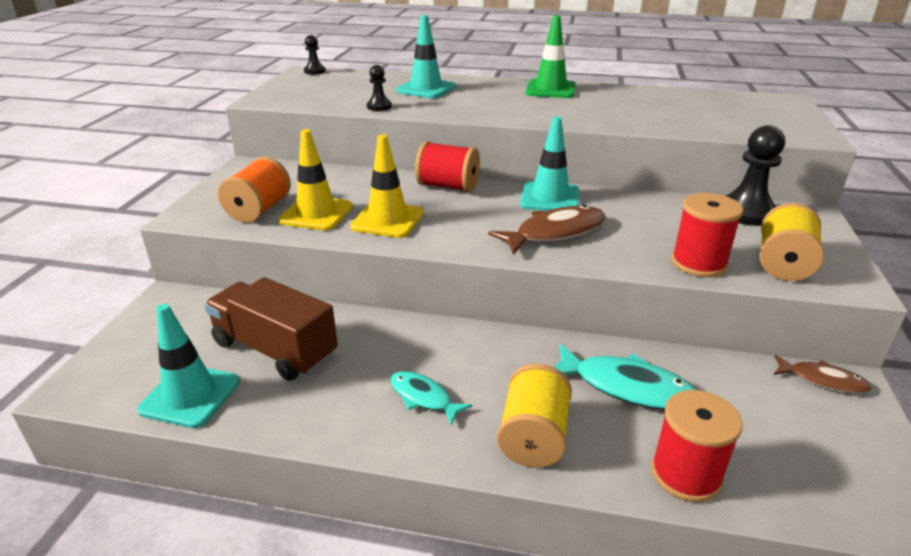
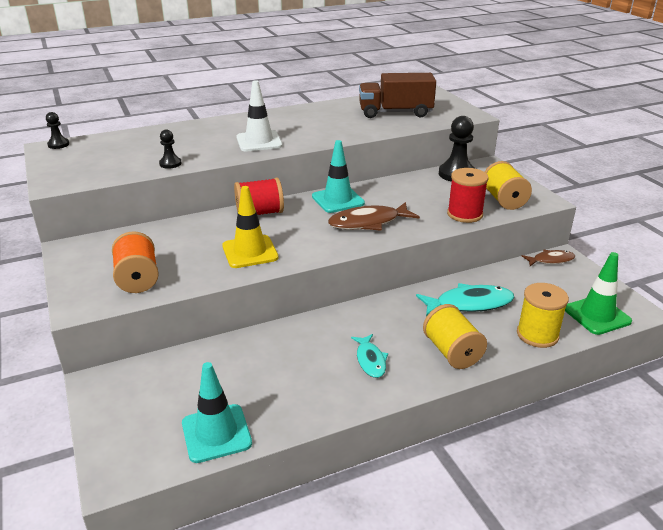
camera: 35 degrees left, 0 degrees up
(275, 349) = (238, 377): brown truck -> brown truck (395, 113)
(316, 214) = (189, 265): yellow traffic cone -> none
(423, 397) = (370, 360): turquoise fish -> turquoise fish turned 105 degrees counterclockwise
(426, 89) = (184, 139): turquoise traffic cone -> none
(494, 107) = (259, 141): none -> white traffic cone
(550, 89) = (278, 117): green traffic cone -> green traffic cone (597, 315)
(555, 232) = (368, 223): brown fish -> brown fish turned 135 degrees counterclockwise
(686, 474) = (537, 335): red spool -> yellow spool

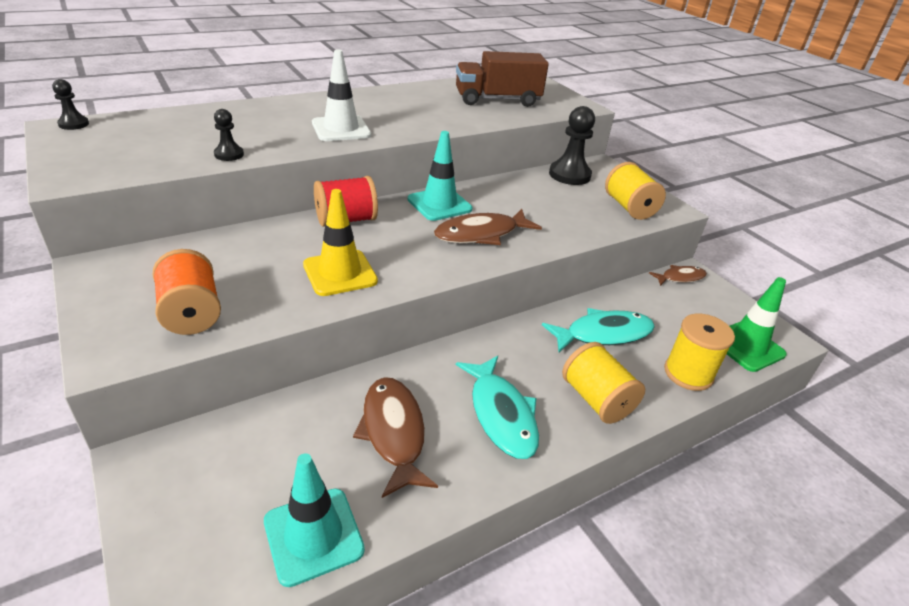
camera: 10 degrees left, 5 degrees up
(283, 370) = (393, 432): none -> brown fish
(370, 360) = (501, 414): turquoise fish -> turquoise fish, size x1.66
(464, 214) = (590, 224): red spool -> none

